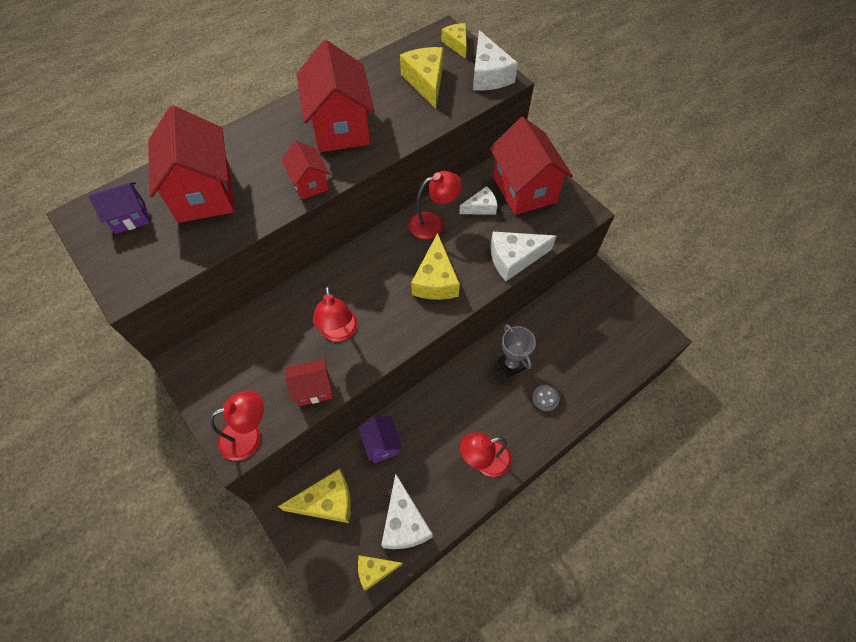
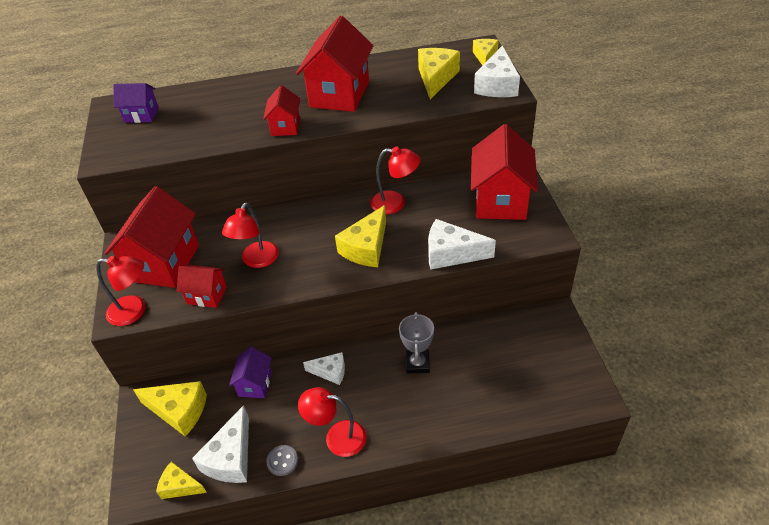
camera: 30 degrees right, 15 degrees down
(204, 193) = (203, 113): red house -> red house (164, 263)
(481, 207) = (448, 203): white cheese -> white cheese (330, 372)
(545, 398) = (433, 407): grey button -> grey button (282, 461)

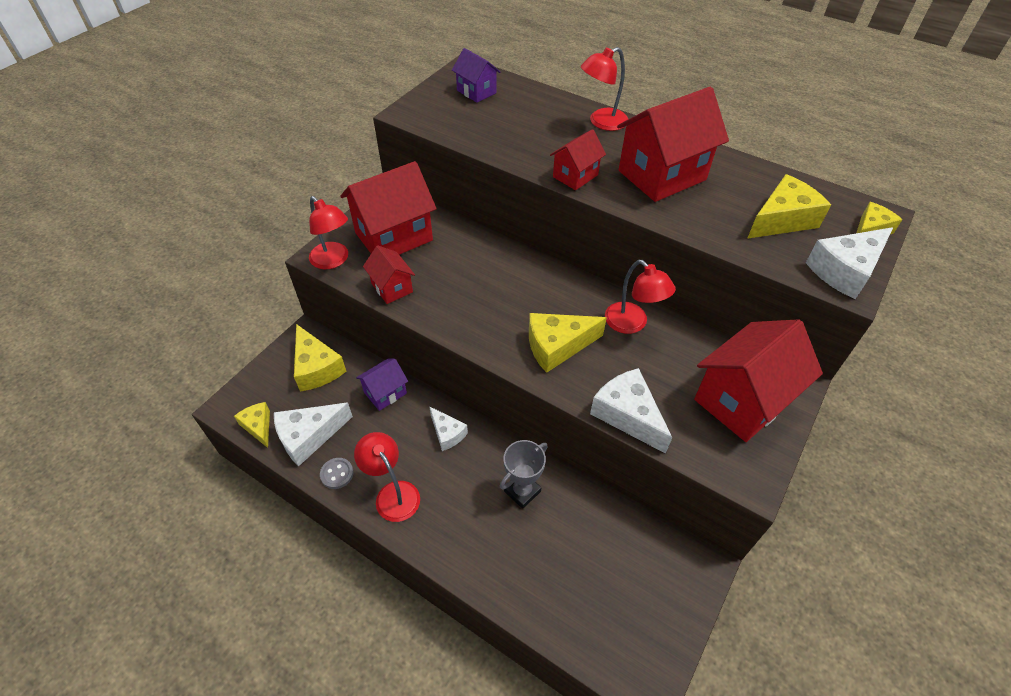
camera: 40 degrees right, 5 degrees up
(257, 261) = (458, 287): red lamp -> red lamp (601, 122)

